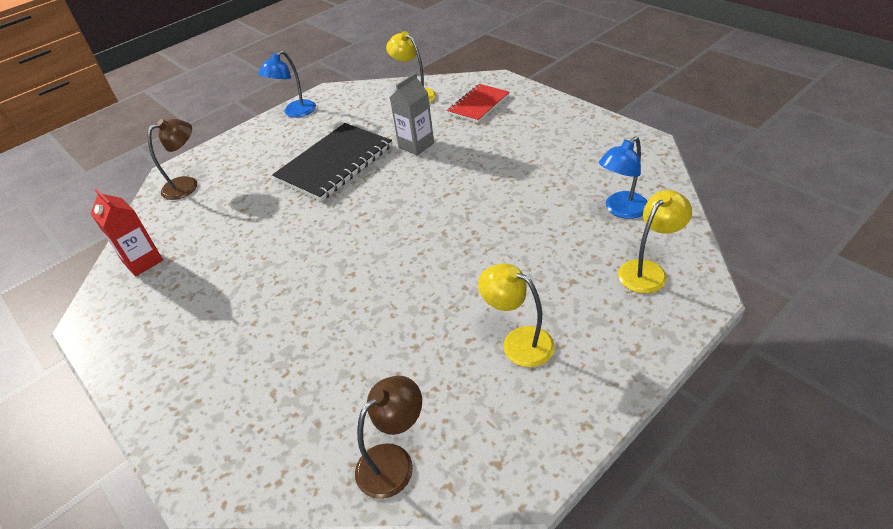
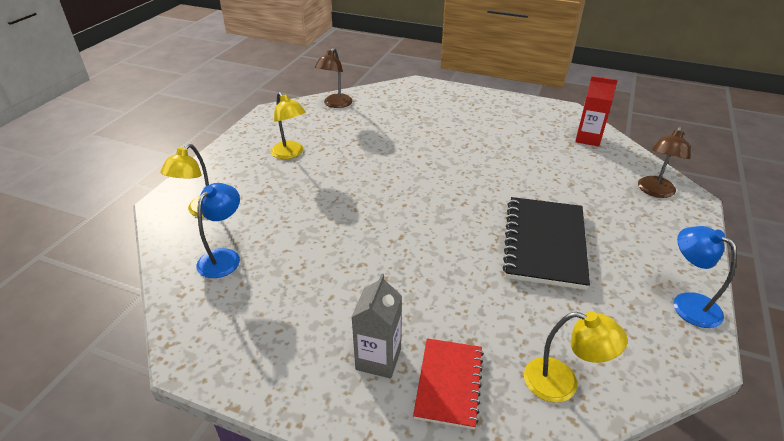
camera: 150 degrees right, 5 degrees down
(295, 112) = (687, 303): blue lamp -> blue lamp turned 45 degrees counterclockwise
(416, 145) = (478, 287): grey carton -> grey carton (378, 359)
(518, 342) = (290, 154): yellow lamp -> yellow lamp turned 45 degrees clockwise

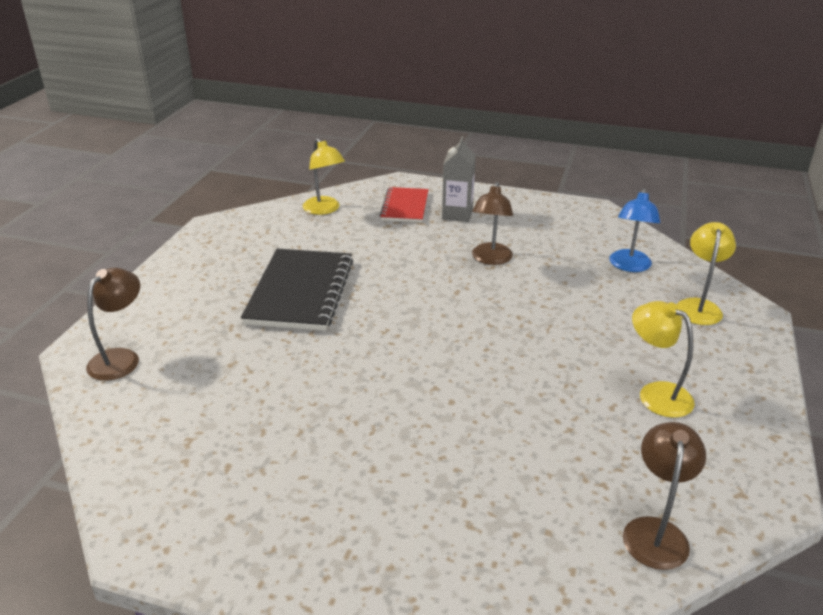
camera: 175 degrees right, 5 degrees down
(358, 274) = (490, 259): none -> brown lamp
(562, 383) = (324, 209): yellow lamp -> yellow lamp turned 135 degrees counterclockwise
(588, 139) = (149, 456): red carton -> none
(687, 303) = (191, 252): blue lamp -> none

